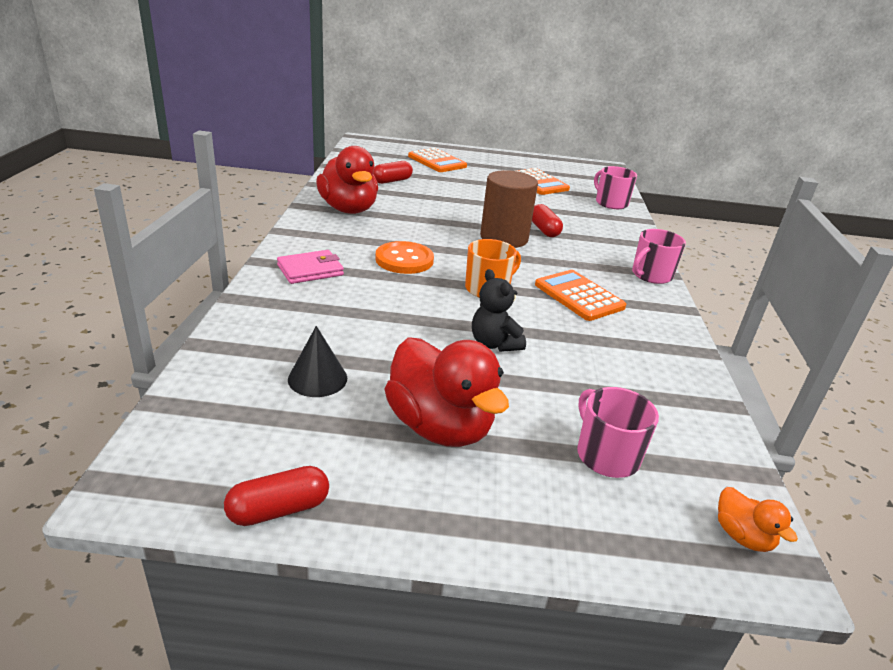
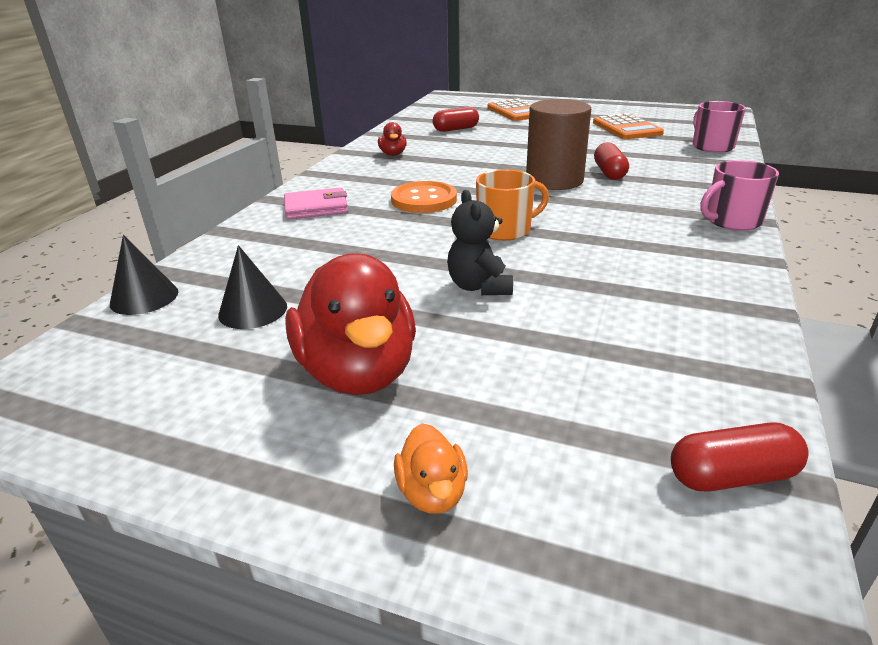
camera: 20 degrees right, 0 degrees up
(205, 373) = (144, 297): none -> black cone
(279, 509) = (116, 443): red capsule -> red capsule (731, 476)
(348, 209) = (393, 154): red duck -> red duck, size x0.46
(579, 296) = (619, 240): orange calculator -> none
(606, 455) = (560, 428): pink mug -> none
(742, 536) = (728, 571): orange duck -> orange duck (432, 493)

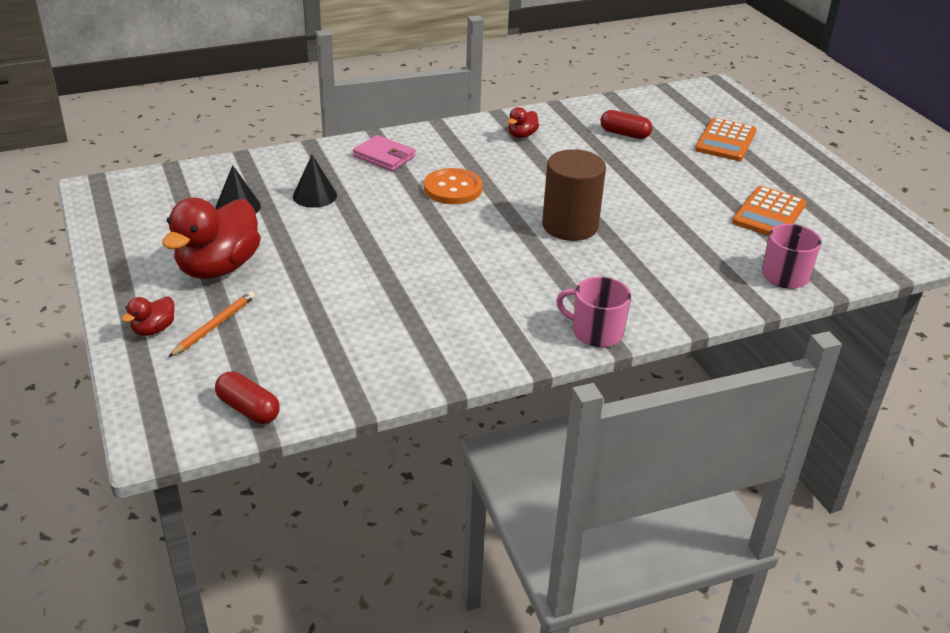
camera: 45 degrees right, 5 degrees up
(144, 297) = (212, 169): black cone -> black cone (314, 195)
(432, 493) = (154, 329): orange duck -> red duck
(479, 287) = (350, 265): black teddy bear -> none
(490, 428) = (214, 326): none -> orange pencil
(505, 230) = (445, 241): orange mug -> none
(609, 173) = (626, 244): red capsule -> none

